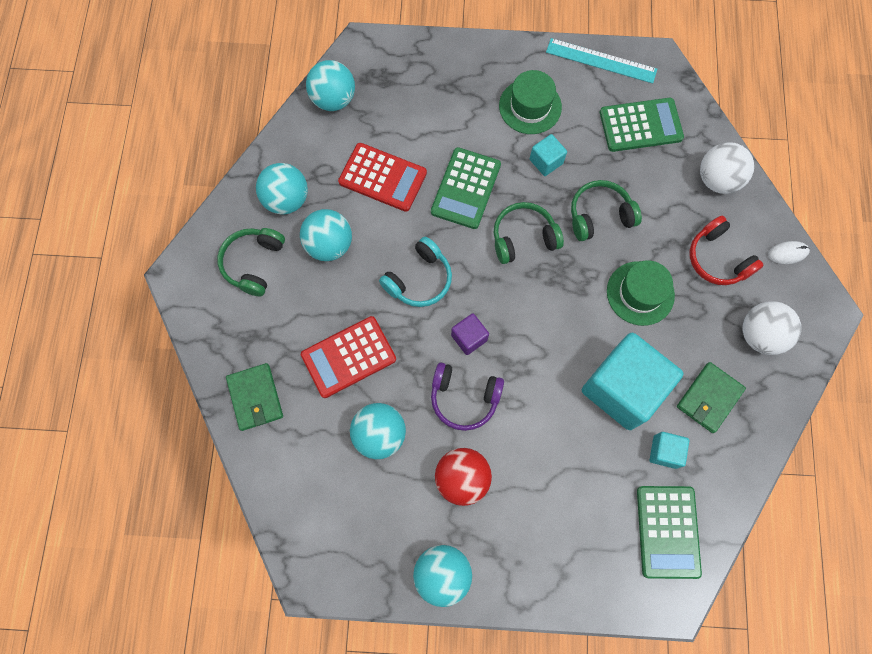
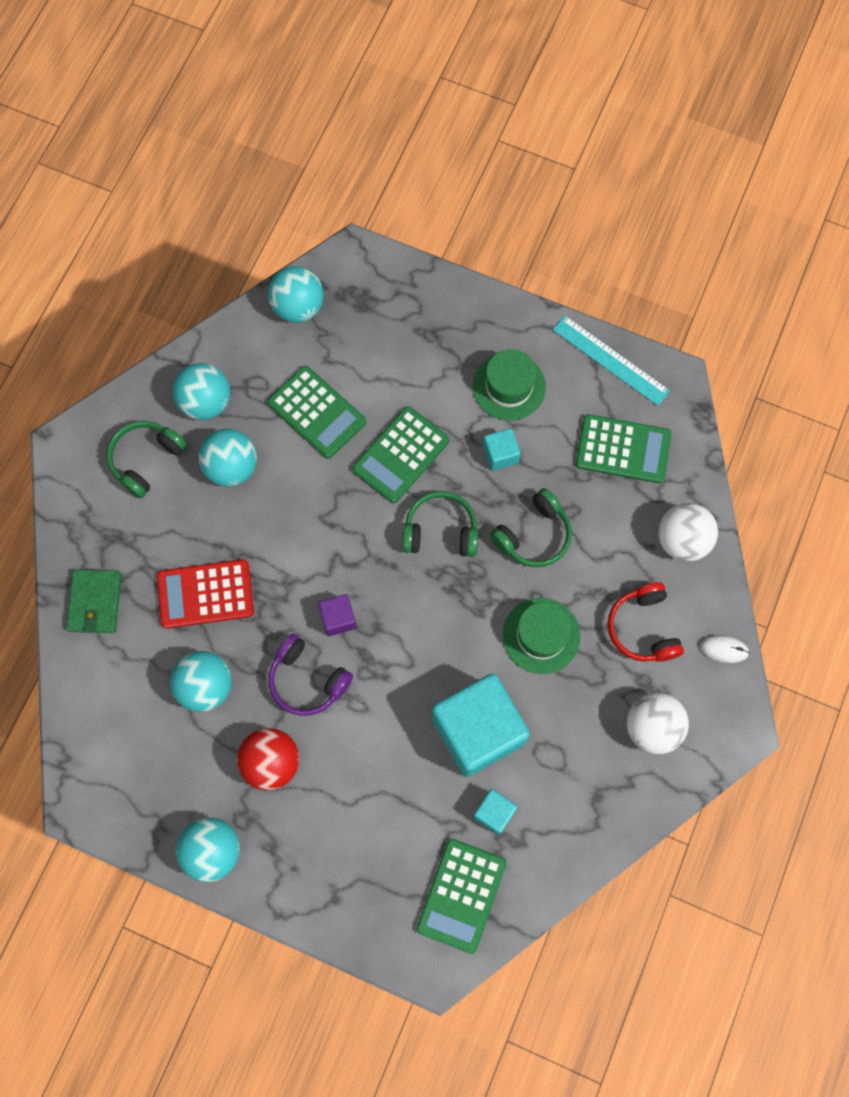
camera: 20 degrees right, 0 degrees up
(382, 177) = (316, 412): red calculator -> green calculator
(419, 279) = (311, 537): turquoise headphones -> none
(599, 216) = (533, 535): green headphones -> green headphones turned 135 degrees clockwise
(709, 398) = (566, 774): green wallet -> none

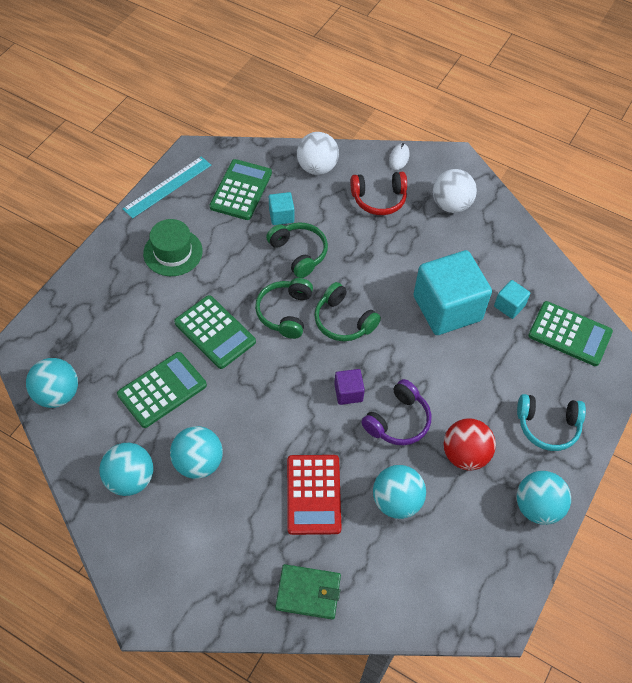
camera: 85 degrees left, 15 degrees down
(146, 460) = (175, 536): green headphones -> green headphones (343, 321)
(321, 864) = (548, 426): none -> turquoise headphones
(500, 454) = (229, 265): turquoise cube -> turquoise cube (281, 216)
(541, 635) = (378, 259): green hat -> none

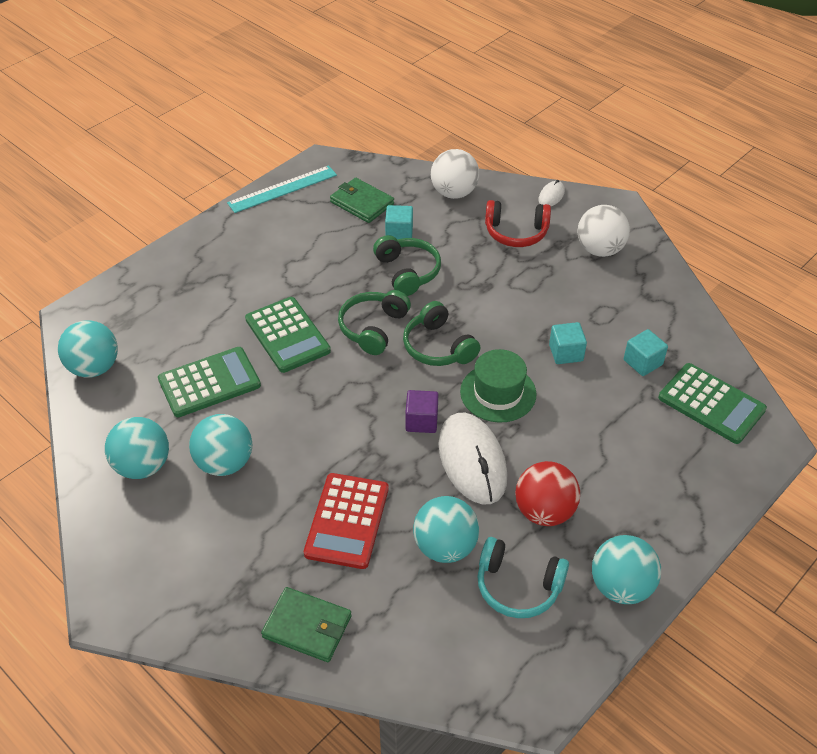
camera: 15 degrees right, 10 degrees down
(173, 252) = (267, 251): green hat -> green hat (498, 393)
(241, 190) = (362, 203): green calculator -> green wallet
(398, 421) = (472, 461): purple headphones -> white mouse
(447, 308) = (566, 353): turquoise cube -> turquoise cube, size x0.44
(548, 426) = (657, 498): turquoise headphones -> turquoise headphones (518, 586)

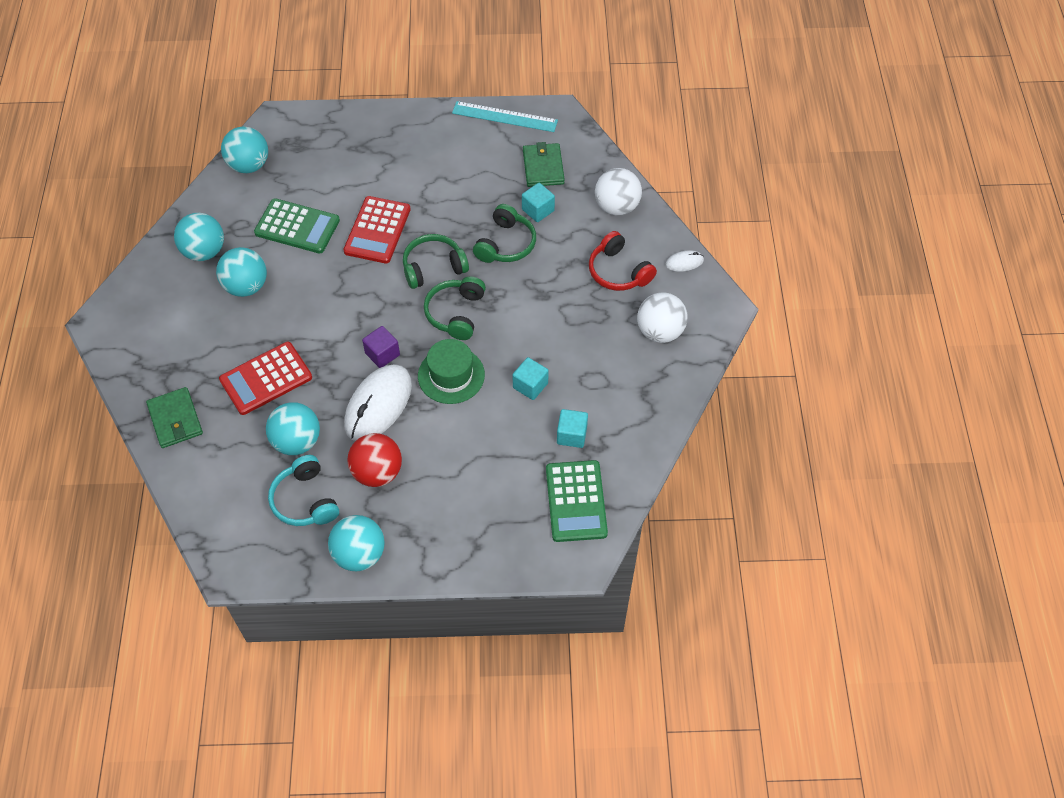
camera: 45 degrees right, 10 degrees up
(287, 335) = (377, 230): green calculator -> red calculator

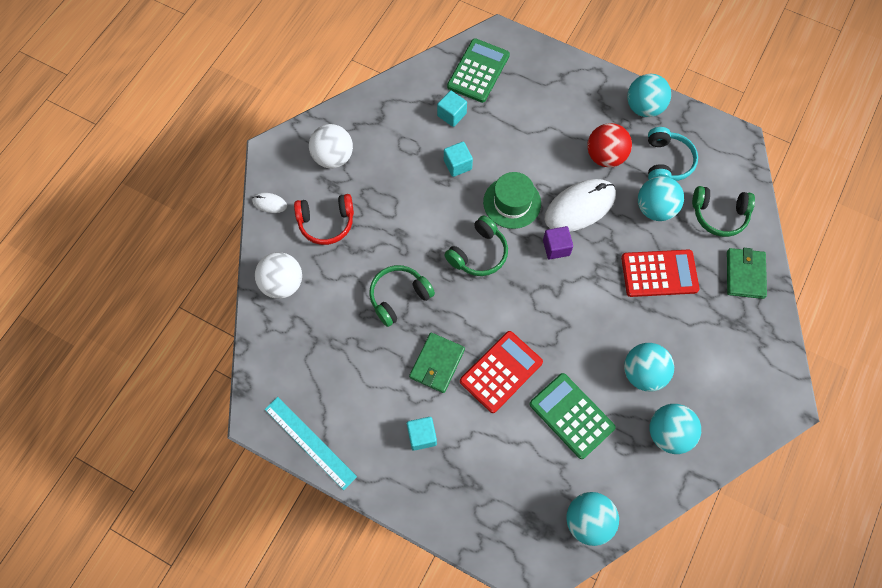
camera: 150 degrees left, 10 degrees up
(433, 267) = (472, 306): green headphones -> green headphones (719, 215)
(538, 210) = (350, 317): turquoise cube -> turquoise cube (422, 436)
(543, 167) = (314, 361): green wallet -> green wallet (437, 363)
(618, 271) = (326, 222): red headphones -> red headphones turned 90 degrees clockwise

